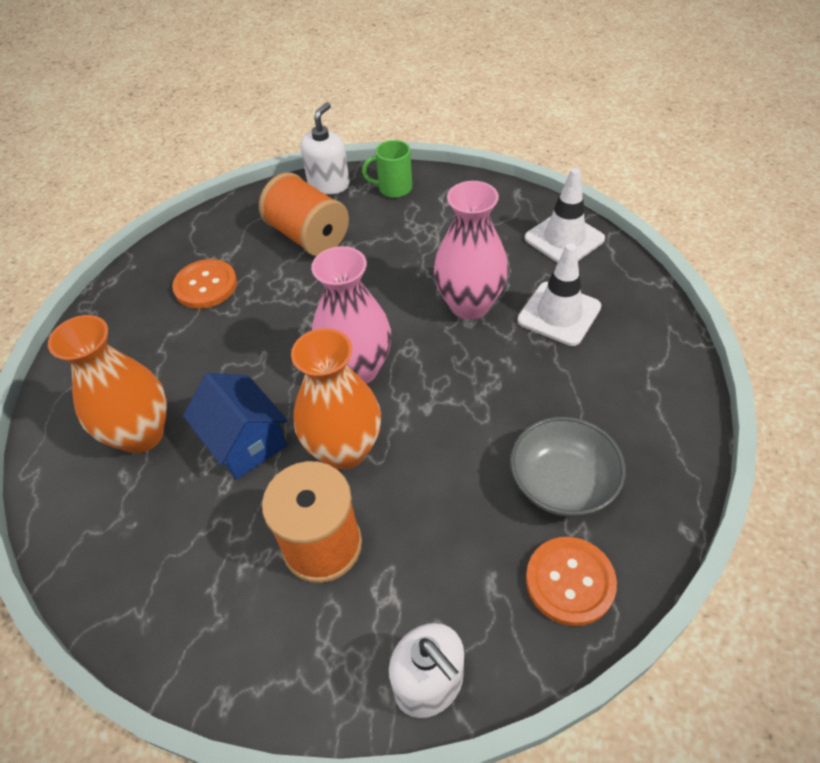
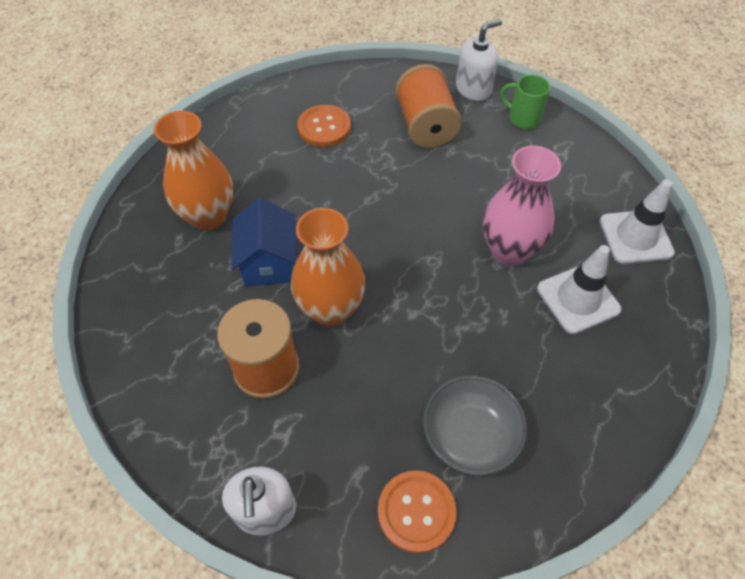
camera: 30 degrees right, 5 degrees up
(357, 369) = (384, 253): pink vase -> none

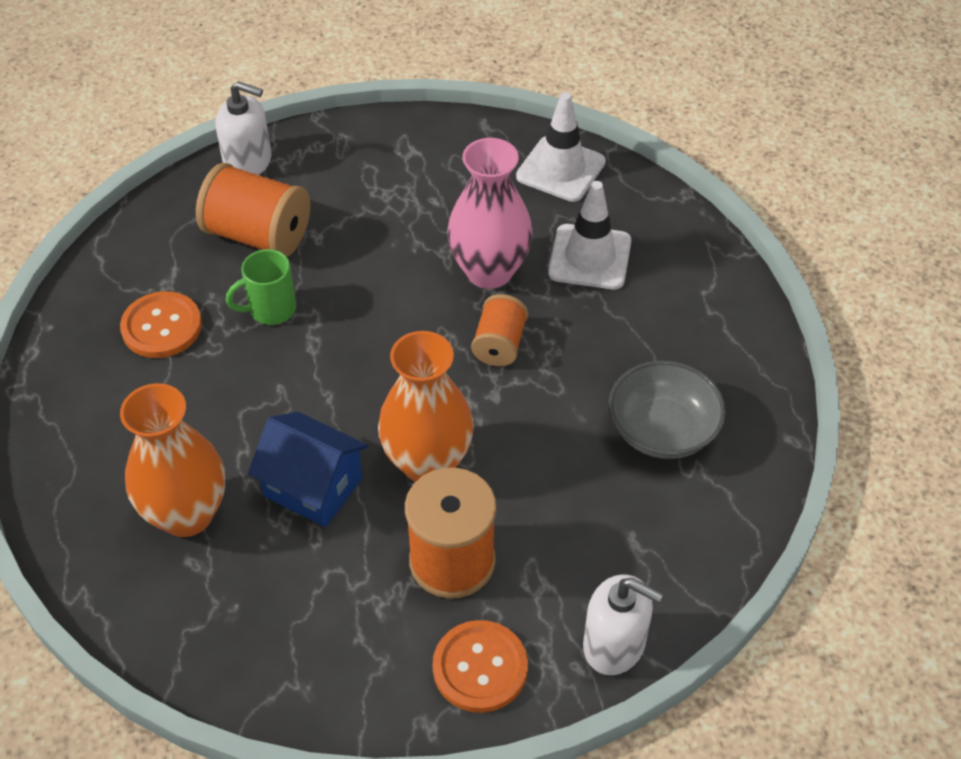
camera: 55 degrees left, 5 degrees down
(416, 511) = (705, 517): orange button -> orange button (480, 668)
(455, 291) = (499, 344): none -> orange spool
(473, 89) = (248, 162): white soap dispenser -> white soap dispenser turned 105 degrees clockwise
(523, 118) = (334, 150): green mug -> green mug (271, 309)

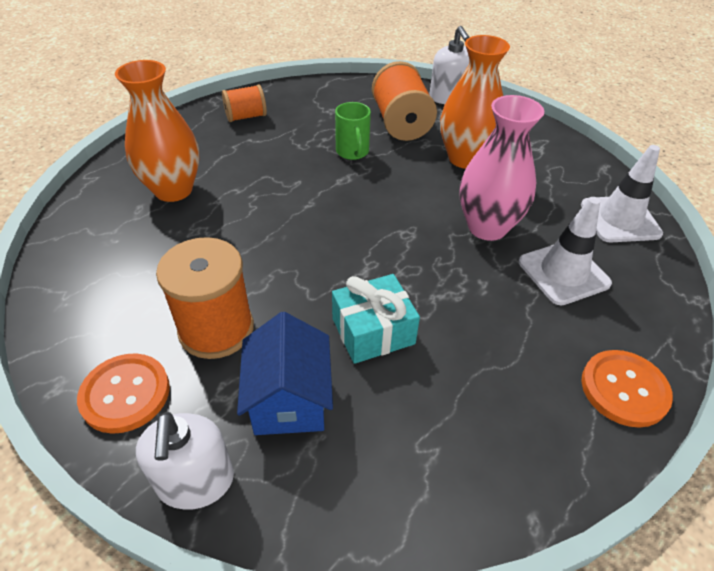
camera: 55 degrees right, 5 degrees down
(162, 327) = (300, 122): orange button -> orange button (624, 389)
(271, 309) = (352, 152): green mug -> green mug turned 135 degrees counterclockwise
(313, 487) = (231, 230): blue house -> blue house (289, 399)
(427, 463) = (294, 275): orange vase -> orange vase (465, 158)
(499, 344) = (430, 262): orange spool -> orange spool (246, 117)
(549, 437) = (373, 331): none -> turquoise gift
(662, 430) = (447, 404): grey bowl -> none

